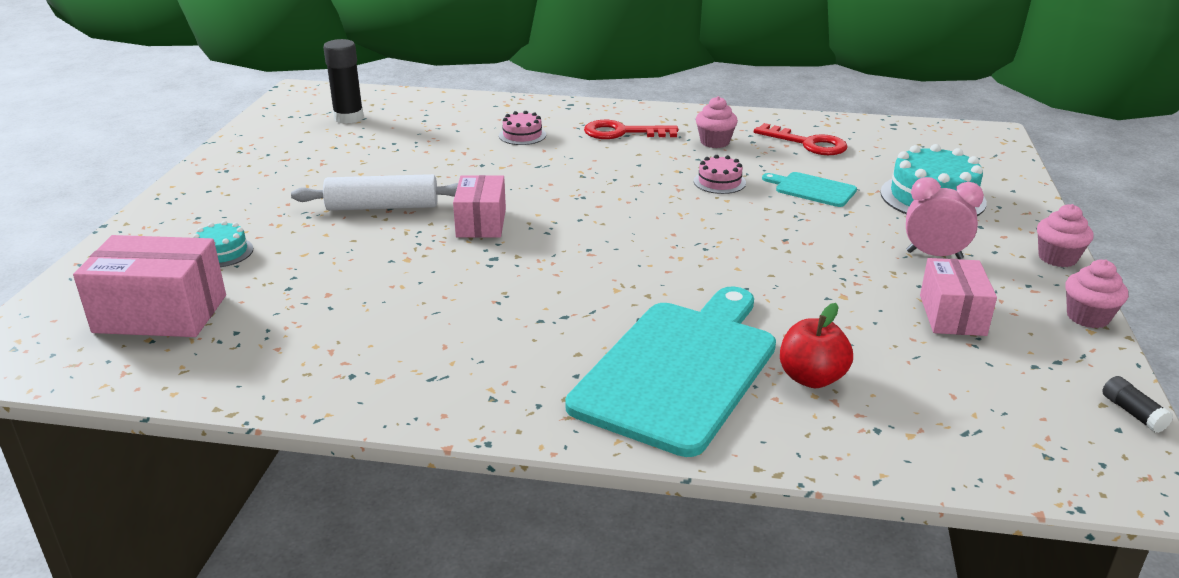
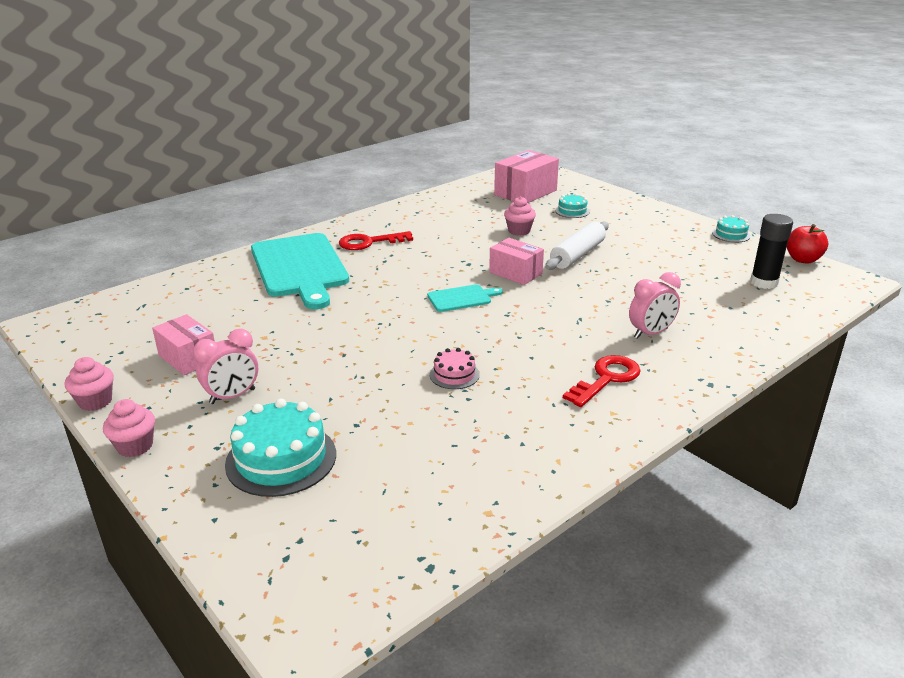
camera: 130 degrees right, 0 degrees up
(223, 150) = (731, 234): none -> turquoise cake
(522, 135) = (650, 333): pink cake -> pink clock
(715, 142) = (530, 414): pink cupcake -> pink cupcake (519, 231)
(808, 143) = (461, 465): red key -> red key (369, 242)
(811, 378) = (236, 292): red apple -> red apple (803, 259)
(812, 189) = (383, 408): turquoise cutting board -> turquoise cutting board (461, 298)
(1133, 413) = (55, 352): black glue stick -> none

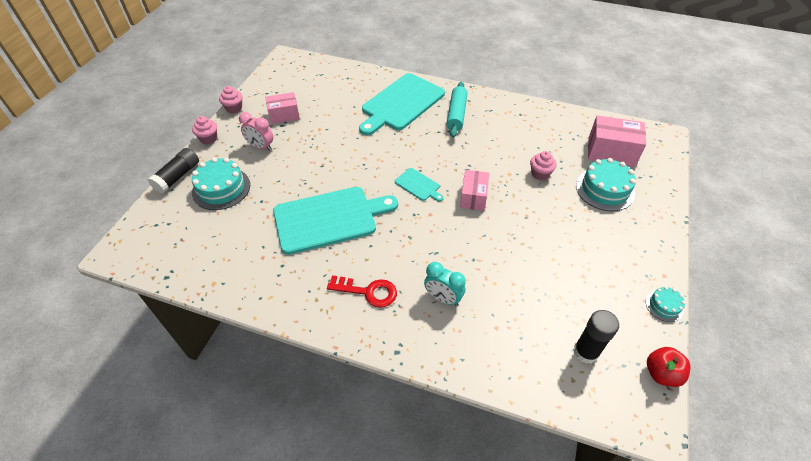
camera: 60 degrees right, 20 degrees up
(188, 358) = (284, 115): pink box -> pink box turned 60 degrees clockwise
(189, 504) = (177, 177): none -> black glue stick
(369, 242) = (456, 114): red key -> turquoise rolling pin
(454, 374) = (329, 218): pink cake -> turquoise cutting board
(572, 211) = (605, 189): turquoise cake -> turquoise cake, size x1.89
(577, 255) = (530, 219): white rolling pin -> none
(650, 333) = (443, 298): pink clock -> turquoise clock

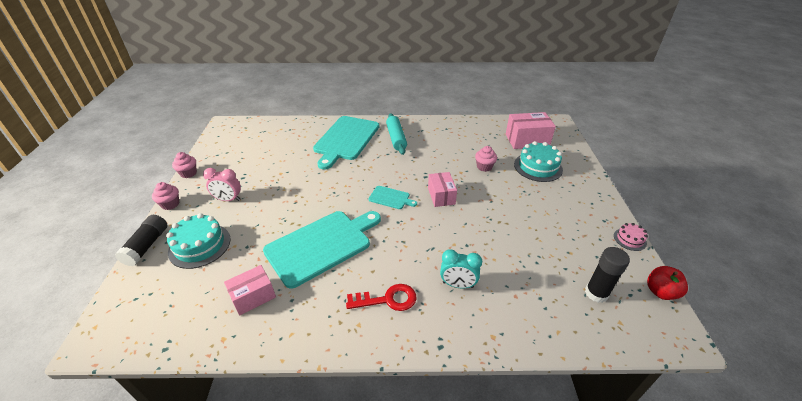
camera: 20 degrees left, 10 degrees down
(284, 115) = (241, 169): pink box -> pink box (253, 296)
(664, 306) = (630, 239): turquoise cake -> pink cake

